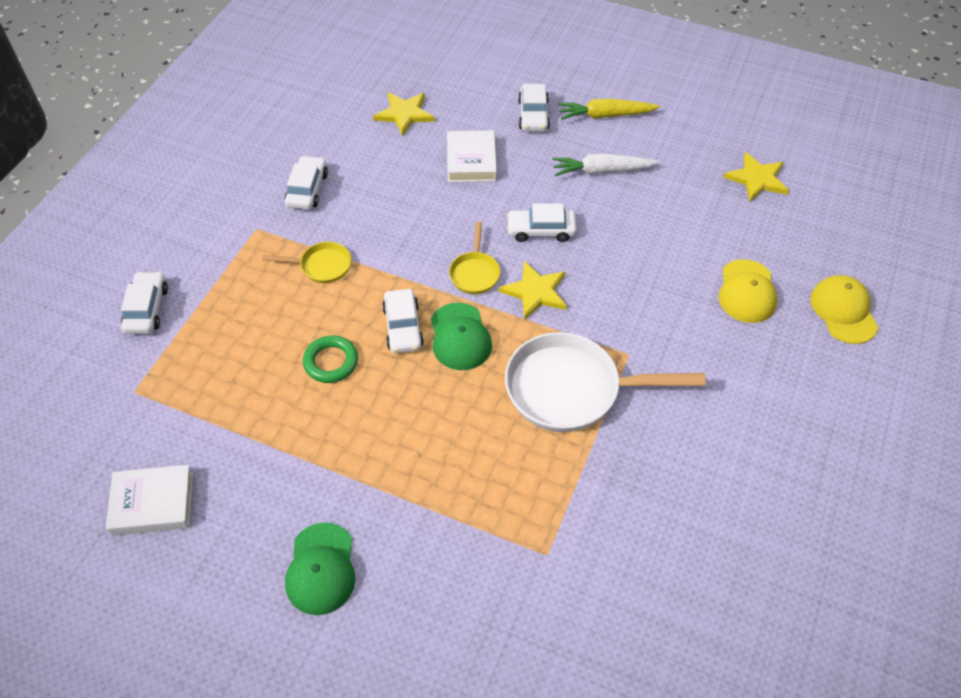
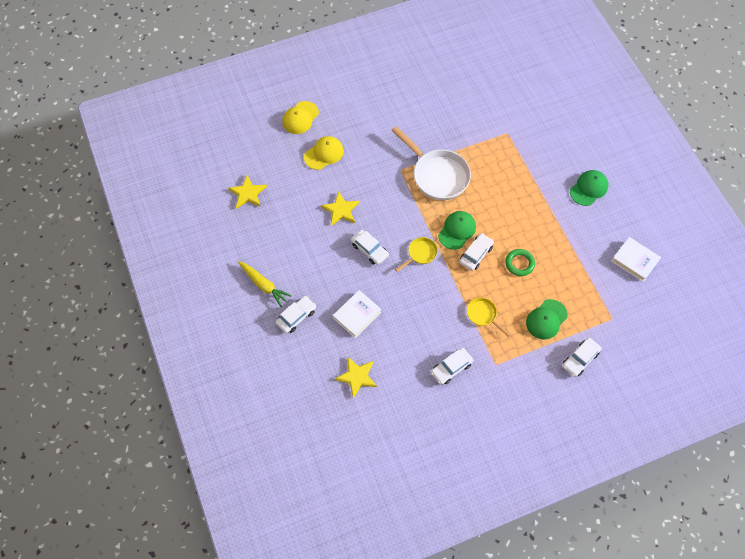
camera: 135 degrees left, 10 degrees up
(231, 321) = (546, 319): none -> green cap
(535, 292) = (405, 224): yellow star -> yellow star (341, 210)
(602, 171) = (306, 256): white carrot -> none

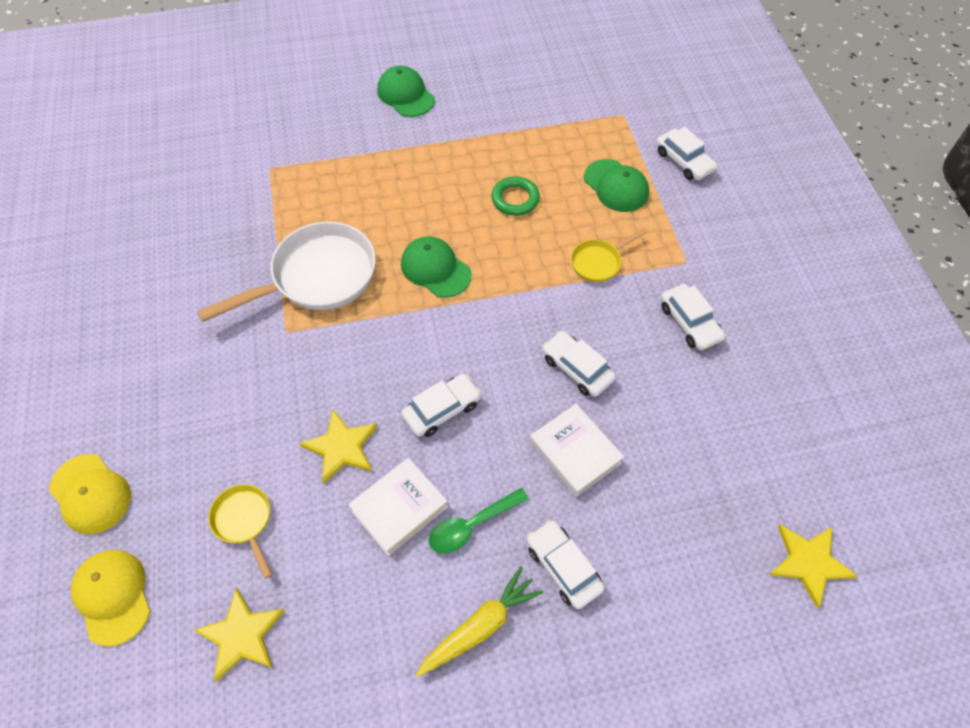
camera: 80 degrees left, 5 degrees down
(310, 274) = (471, 525): none -> green spoon
(324, 154) = (200, 459): yellow cap -> yellow cap (113, 596)
(357, 376) = (698, 472): yellow star -> yellow star (809, 562)
(420, 254) = (468, 330): yellow pan -> yellow pan (244, 521)
(476, 254) = (487, 251): white car -> white car (577, 368)
(634, 261) = (537, 73): white book -> white book (399, 508)

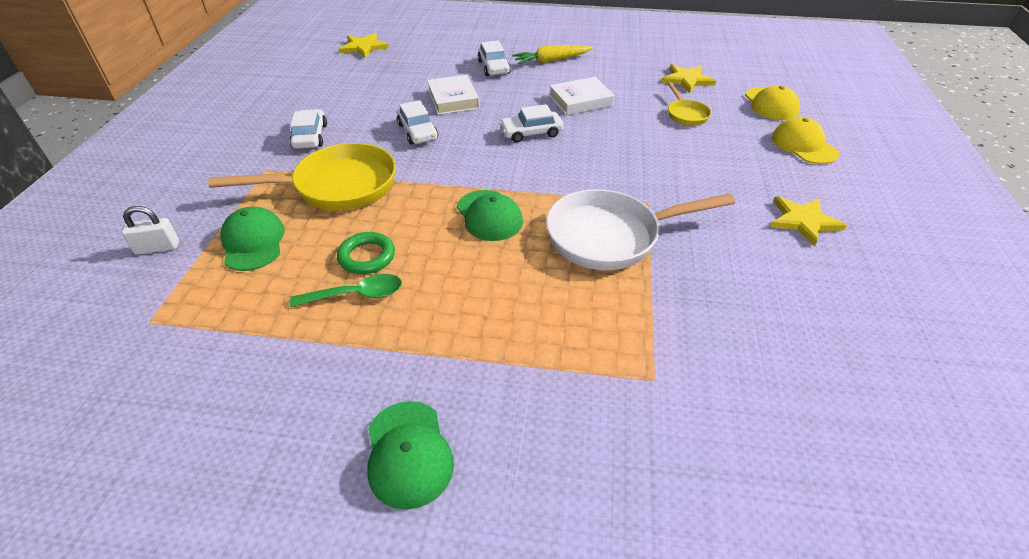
camera: 160 degrees left, 15 degrees down
(341, 447) = (612, 131): yellow star -> yellow star (803, 221)
(471, 525) = (538, 88): green spoon -> green spoon (356, 295)
(599, 262) = (338, 186): yellow pan -> yellow pan, size x2.03
(684, 161) = (157, 247): white car -> white padlock

